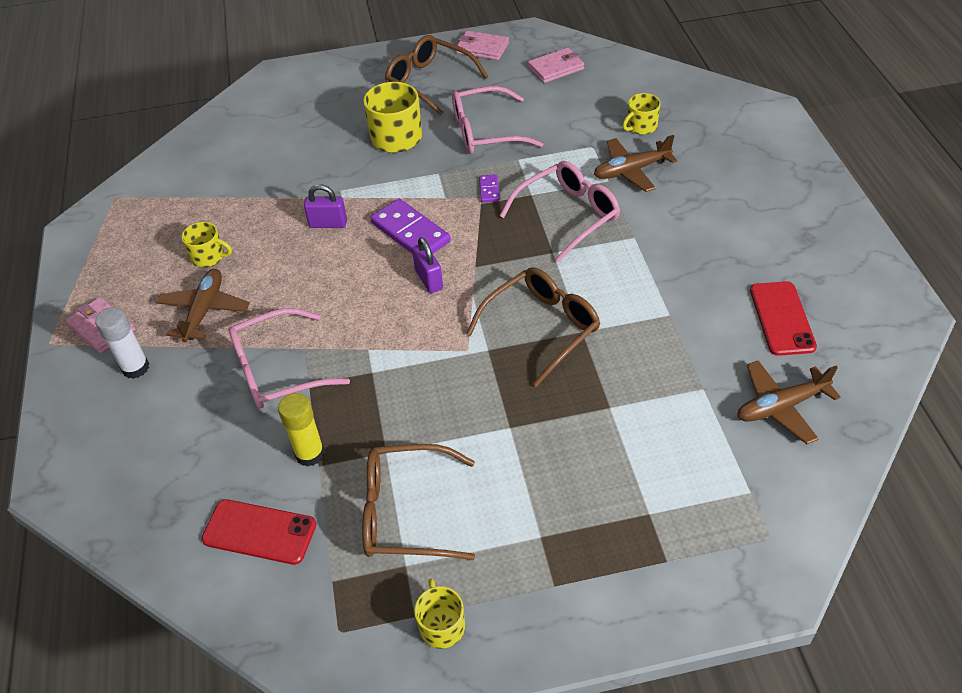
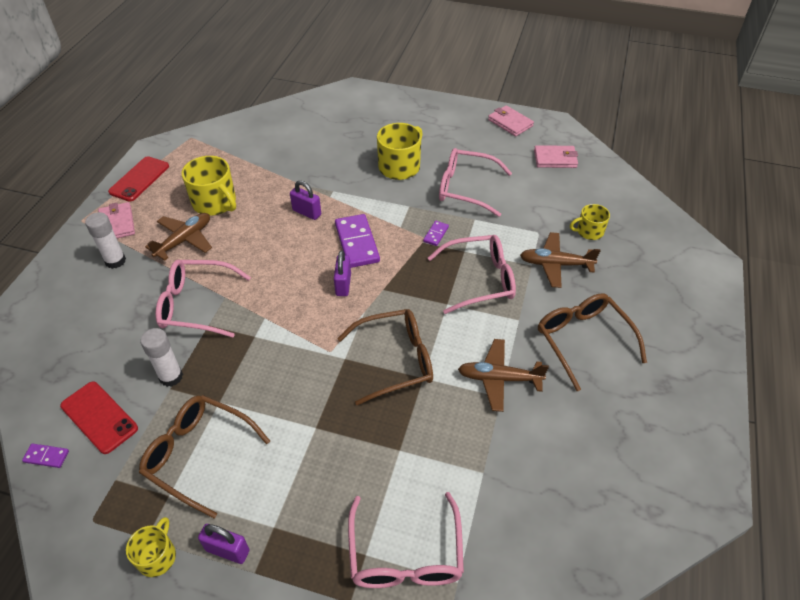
camera: 25 degrees right, 0 degrees up
(209, 256) = (215, 203): yellow mug -> yellow mug, size x1.71
(230, 600) = (46, 456): none -> purple domino
(310, 454) = (171, 377): yellow glue stick -> white glue stick
(429, 82) = (453, 134): brown glasses -> brown glasses (583, 340)
(511, 581) = (227, 550): none -> purple padlock
(686, 494) = (405, 554): none -> pink glasses
(781, 407) = (536, 522): brown plane -> brown plane (499, 379)
(782, 318) = (592, 445): red phone -> red phone (139, 179)

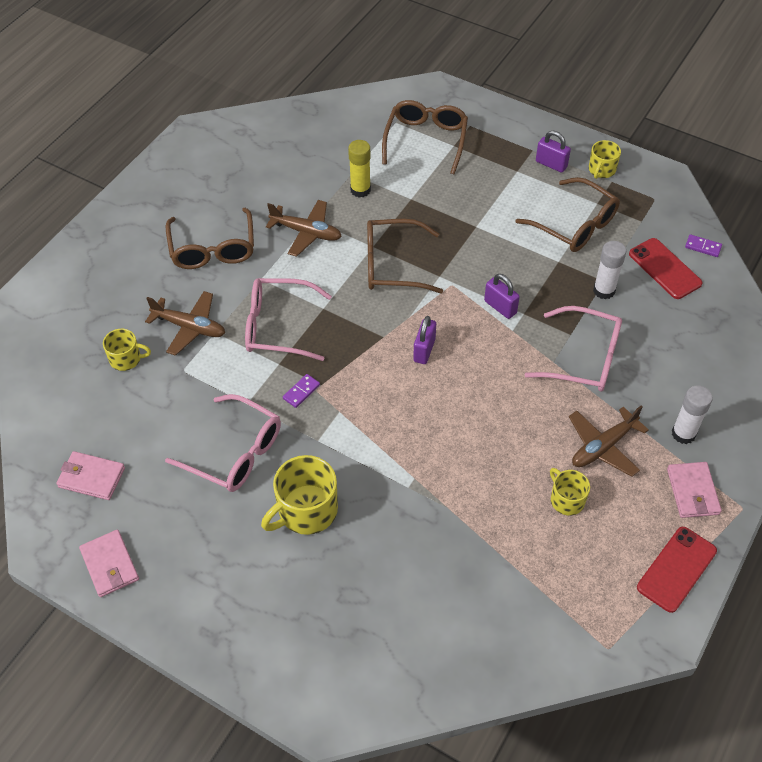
camera: 165 degrees left, 5 degrees up
(215, 203) = (566, 500): yellow mug -> yellow mug, size x0.58
(306, 212) = (448, 457): purple padlock -> purple padlock (500, 307)
(357, 243) = (396, 399): purple domino -> none
(405, 554) = (426, 140): pink glasses -> brown glasses
(463, 449) = (360, 190): none -> yellow glue stick

